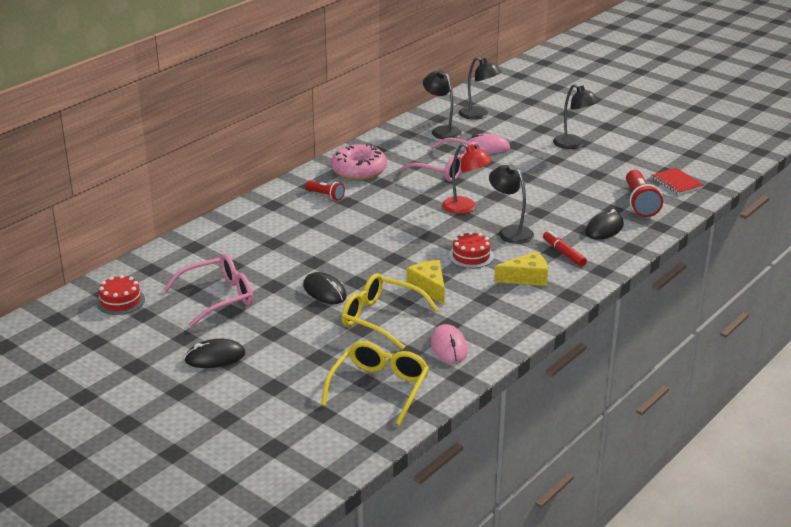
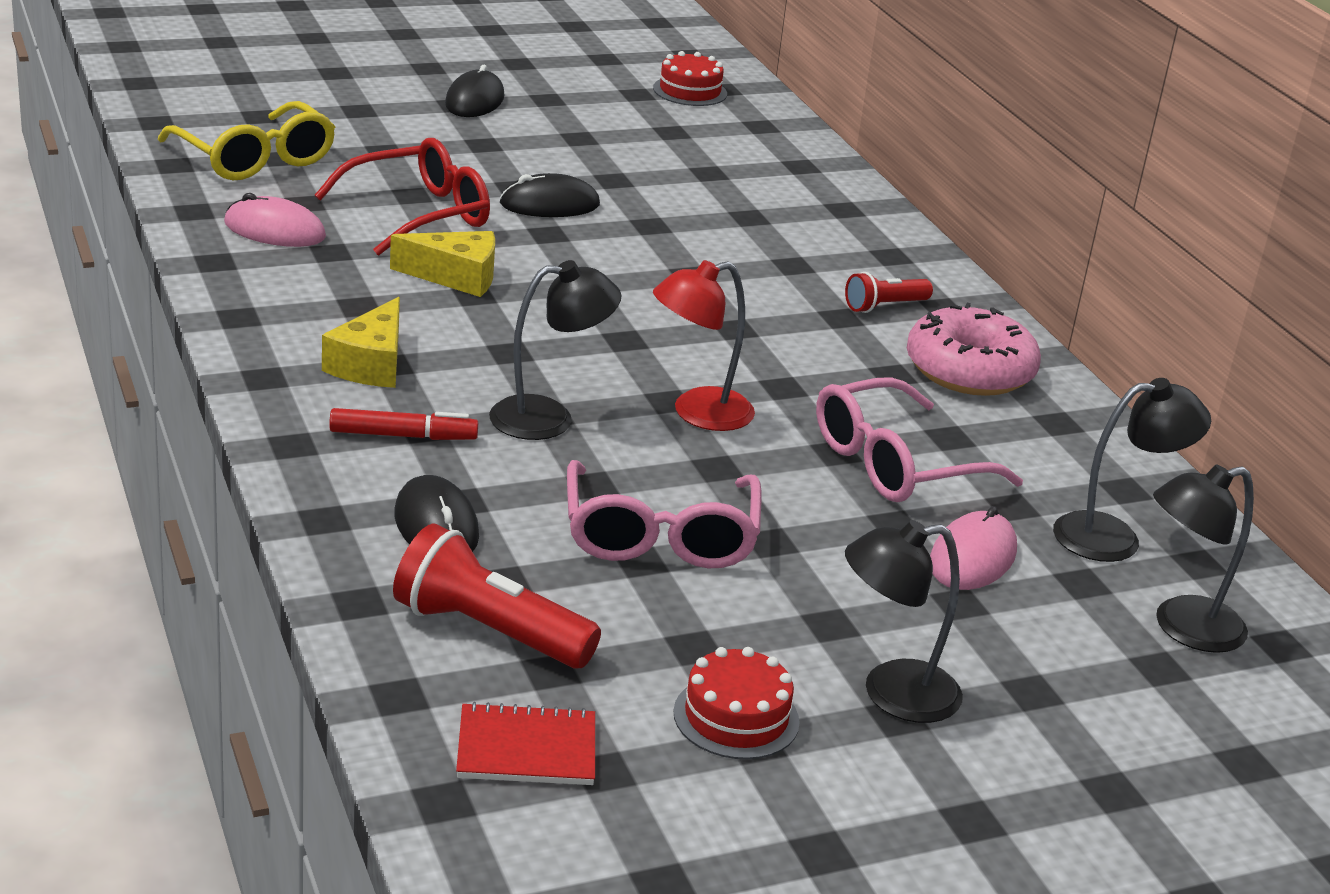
camera: 115 degrees right, 0 degrees up
(218, 298) = (624, 140): pink glasses -> pink glasses (660, 535)
(381, 318) = (418, 214): yellow glasses -> red glasses
(471, 256) = (508, 347): red cake -> red cake (736, 717)

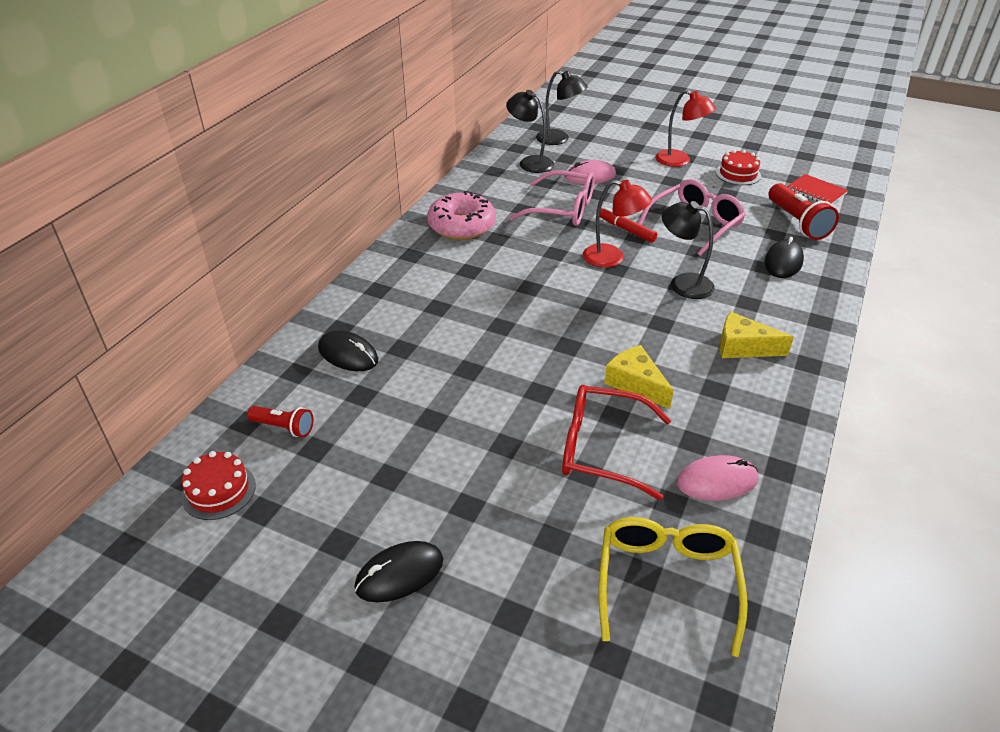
camera: 130 degrees left, 10 degrees up
(274, 230) = (717, 481): pink mouse -> pink mouse turned 75 degrees counterclockwise
(371, 364) = (743, 347): yellow cheese -> yellow cheese turned 135 degrees counterclockwise
(402, 436) = (762, 303): red marker -> red marker (626, 230)
(549, 204) = (505, 416): black mouse -> black mouse (348, 354)
(884, 306) = (438, 266): red flashlight -> red flashlight (283, 427)
(892, 694) = (679, 161): black lamp -> red lamp

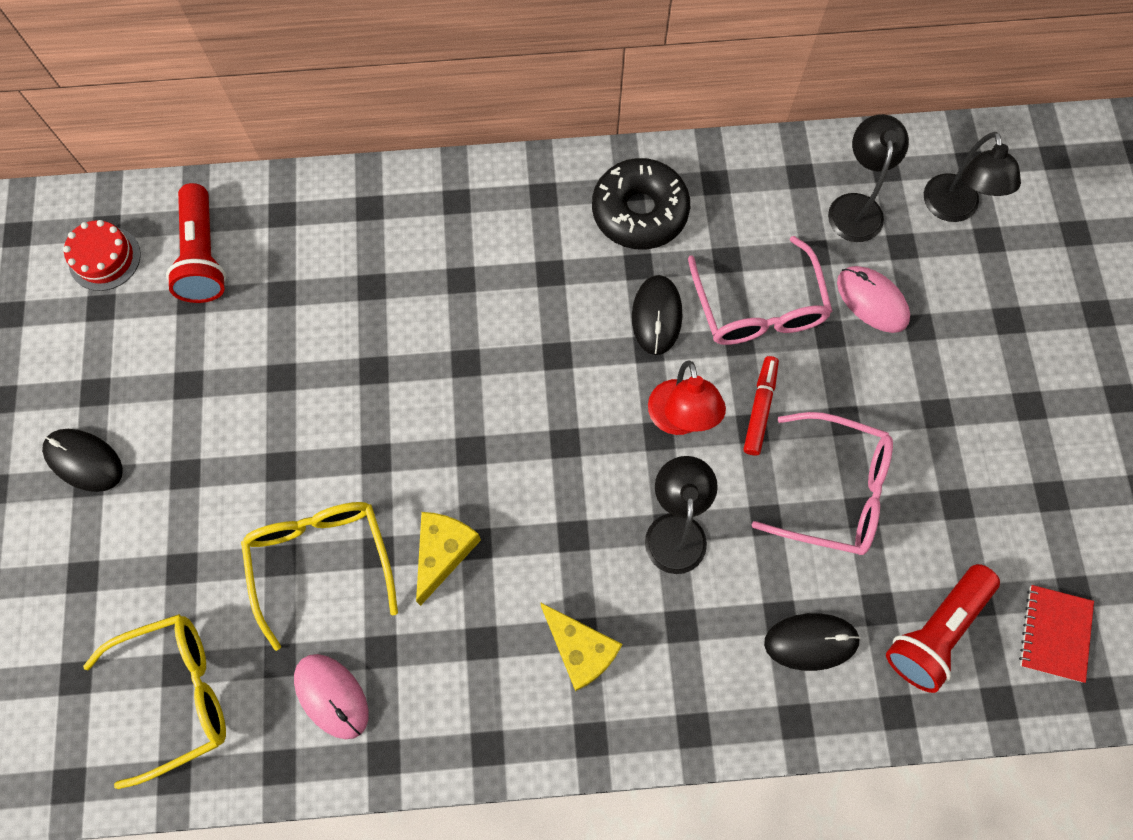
camera: 60 degrees right, 30 degrees up
(283, 427) = (203, 256): red flashlight -> red flashlight, size x1.72
(348, 354) = (333, 242): black mouse -> black mouse (656, 316)
(461, 226) = (639, 212): pink donut -> black donut
(602, 449) = (321, 561): red glasses -> yellow glasses
(679, 161) = (1009, 401): red lamp -> none
(738, 174) = (1028, 499): red cake -> none
(743, 347) = (580, 649): yellow cheese -> yellow cheese turned 150 degrees clockwise

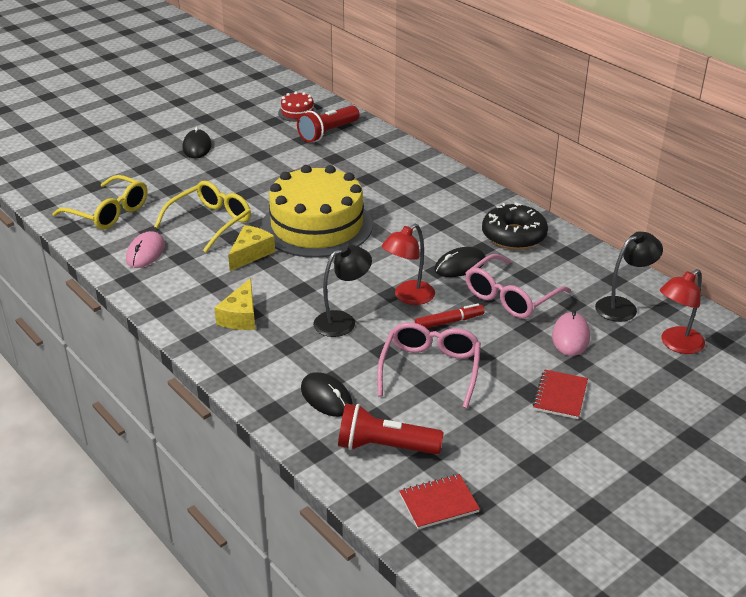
camera: 55 degrees right, 35 degrees down
(439, 426) = (317, 226): none -> yellow cake
(443, 552) = (251, 254): yellow cheese -> yellow cheese turned 45 degrees counterclockwise
(834, 491) = (430, 369): pink glasses -> pink glasses turned 150 degrees counterclockwise
(953, 209) = (676, 345): black lamp -> red lamp
(963, 388) = (560, 396): none -> red notebook

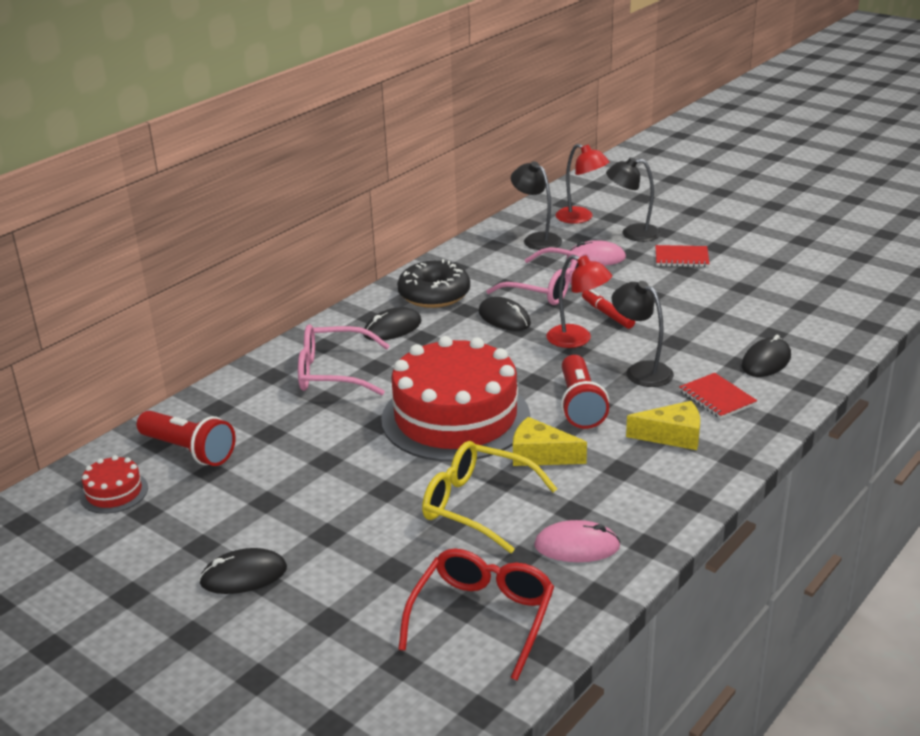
camera: 100 degrees left, 5 degrees down
(109, 212) = (482, 617): yellow glasses -> red glasses
(317, 226) = (455, 417): yellow cake -> red cake
(385, 446) = (806, 324): red flashlight -> red flashlight (580, 405)
(430, 369) = (687, 315): pink glasses -> pink glasses (333, 373)
(439, 503) = (849, 295): red notebook -> red notebook (717, 398)
(460, 212) = (392, 328): none -> black mouse
(630, 374) = (632, 233): none -> black lamp

